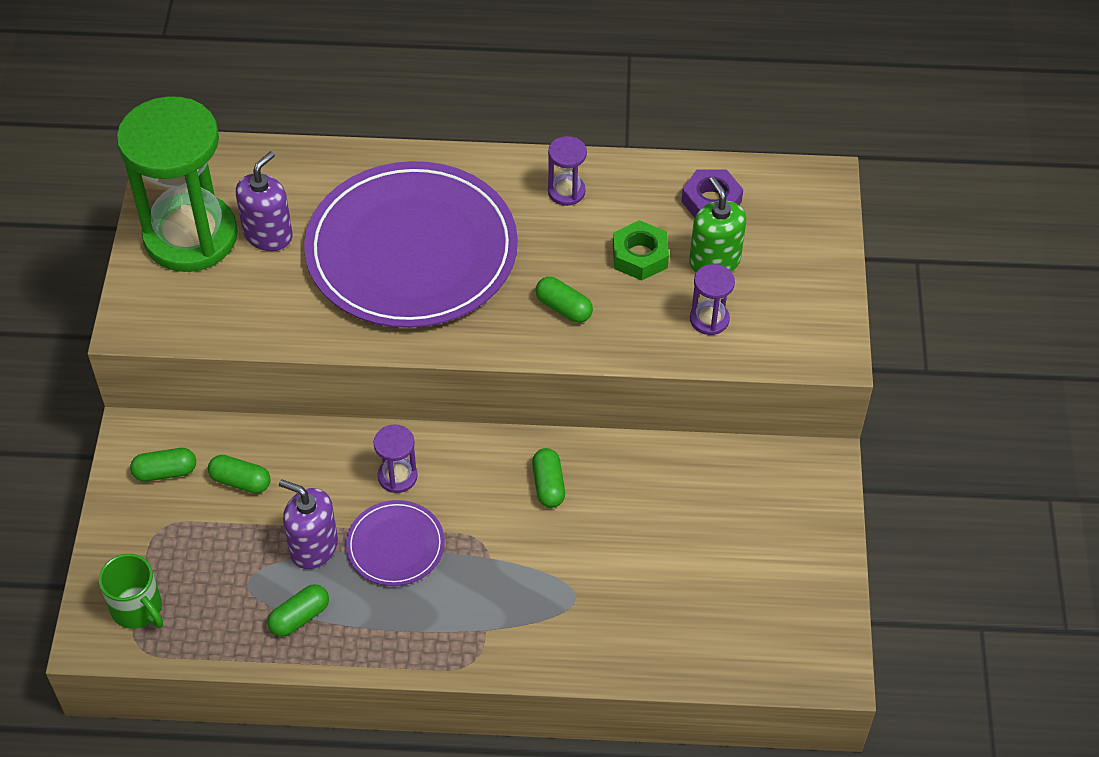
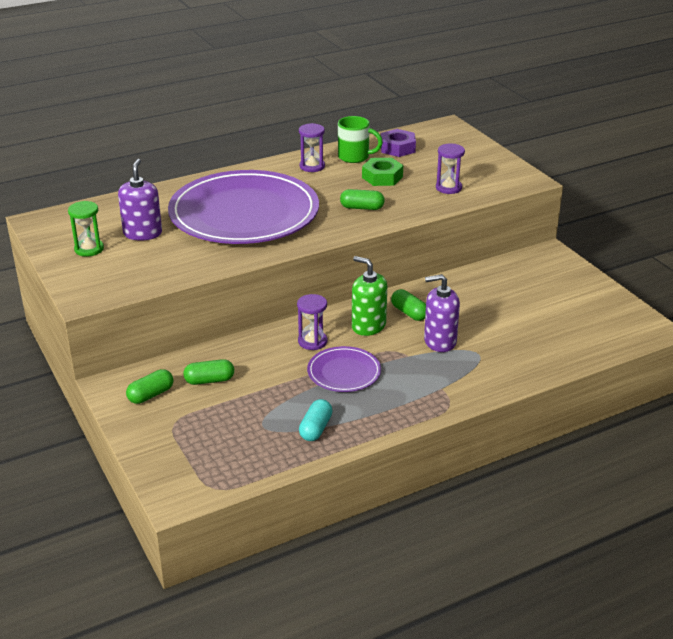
camera: 30 degrees left, 20 degrees down
(138, 609) = (196, 469): green mug -> green mug (354, 157)
(190, 236) = (89, 249): green hourglass -> green hourglass, size x0.41
(299, 617) = (315, 428): green capsule -> turquoise capsule
(313, 547) = (291, 392): purple soap dispenser -> purple soap dispenser (440, 341)
(714, 261) = (425, 167): green soap dispenser -> green soap dispenser (368, 326)

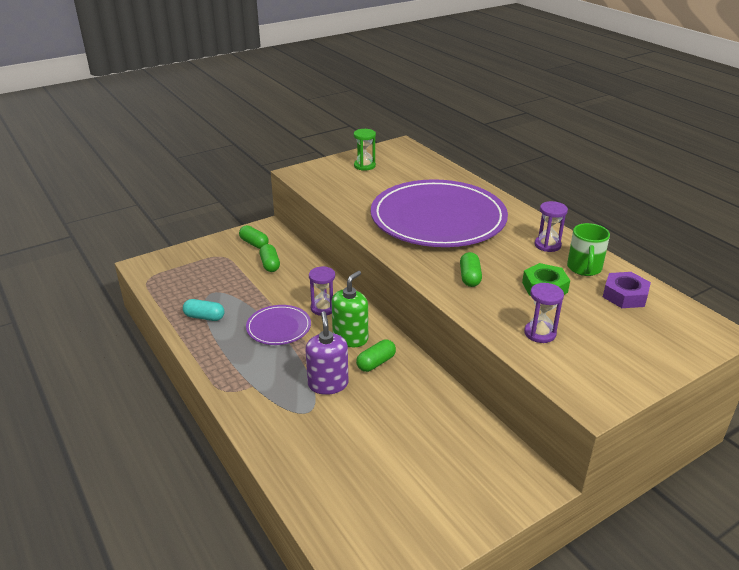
camera: 85 degrees right, 0 degrees up
(142, 233) = (392, 181): purple soap dispenser -> none

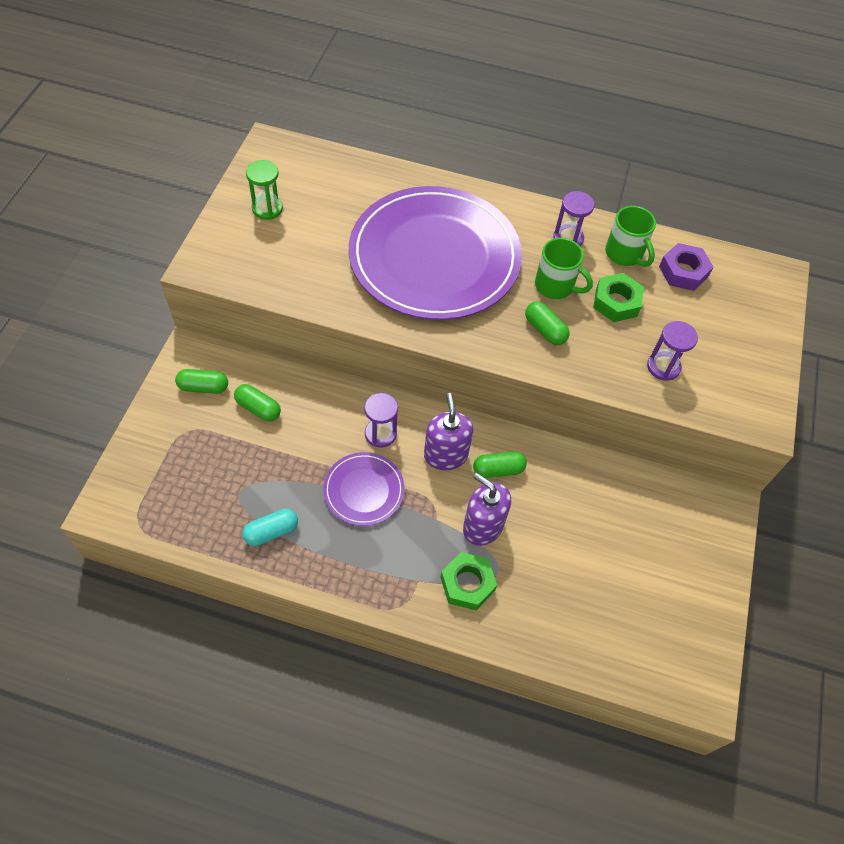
camera: 45 degrees left, 25 degrees up
(280, 405) = (467, 584): none -> green nut
(350, 338) = (445, 455): green soap dispenser -> purple soap dispenser
(376, 363) = (498, 470): green capsule -> green capsule turned 75 degrees clockwise
(506, 262) = (555, 286): none -> green mug

